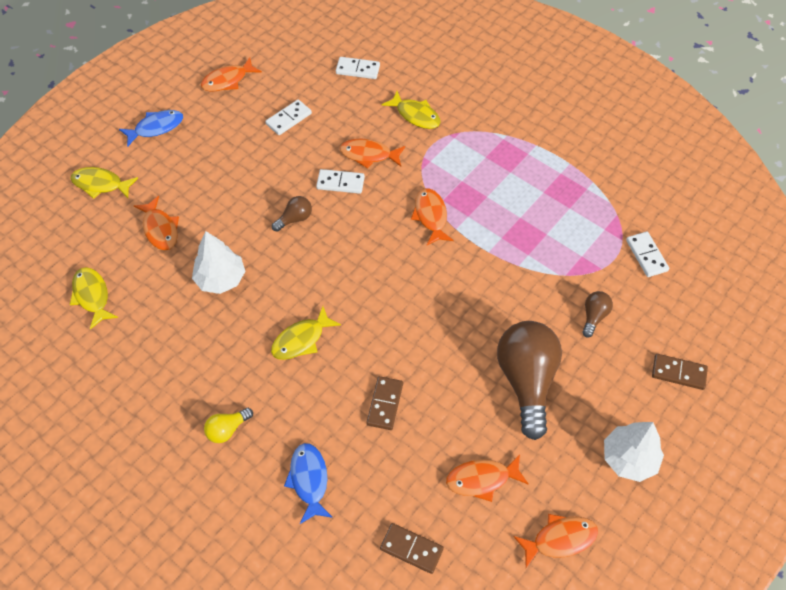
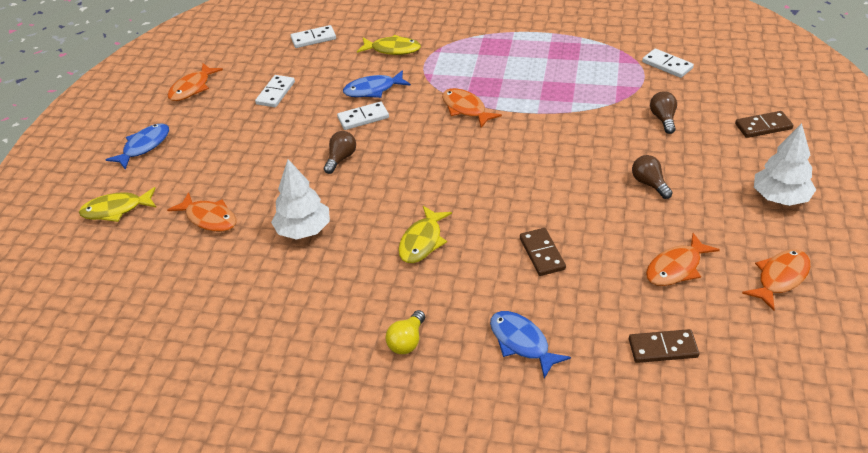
camera: 25 degrees left, 15 degrees down
(92, 296) = (175, 299): yellow fish -> none
(369, 155) = (373, 90): orange fish -> blue fish
(526, 381) = (649, 184): brown light bulb -> brown light bulb, size x0.44

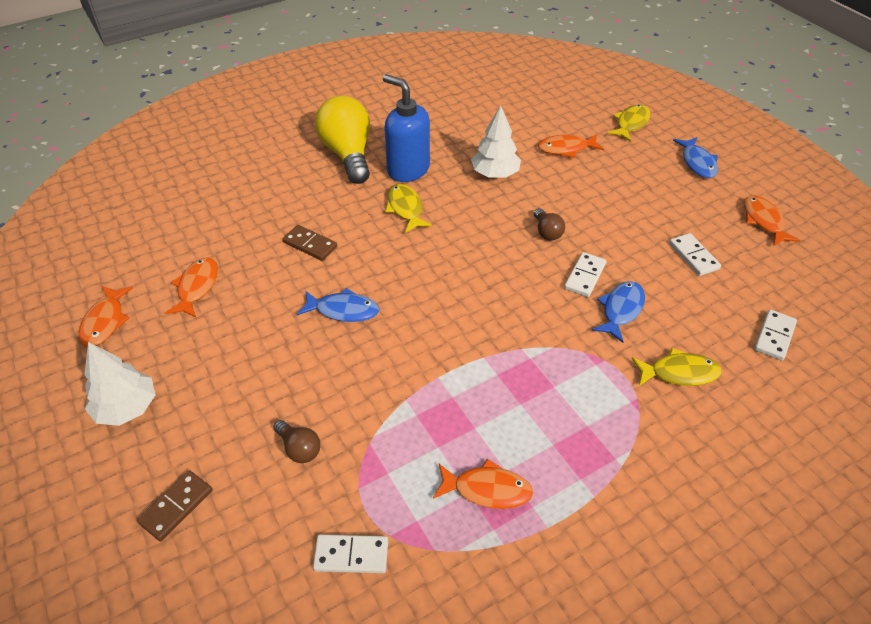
camera: 135 degrees right, 5 degrees up
(371, 282) = (408, 170): none -> blue soap dispenser
(393, 49) = (679, 373): yellow fish -> yellow fish turned 150 degrees counterclockwise
(407, 341) = (348, 154): yellow light bulb -> yellow light bulb, size x2.25
(465, 109) = (510, 340): orange fish -> orange fish (487, 489)
(522, 342) = (276, 187): blue fish -> blue fish (343, 310)
(649, 184) = (264, 353): brown light bulb -> none
(663, 348) = (178, 228): brown domino -> none

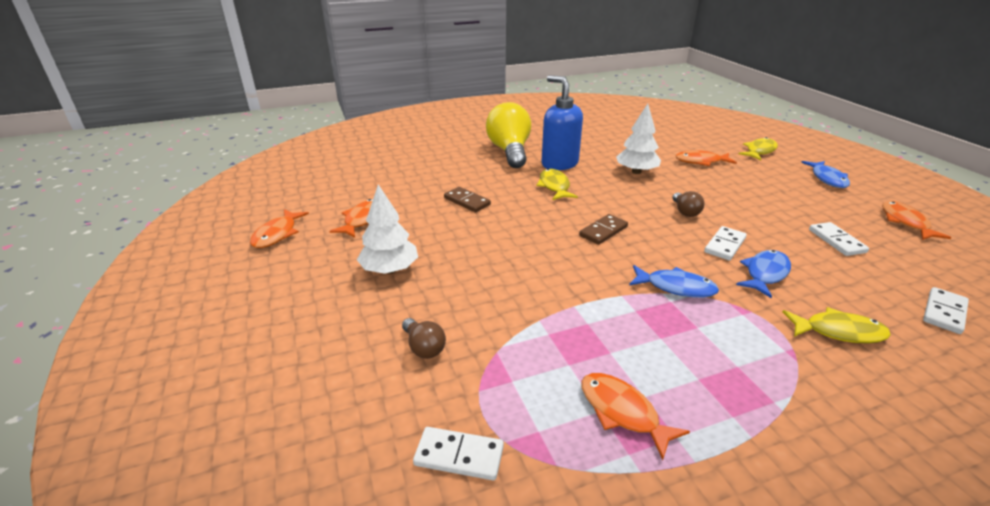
camera: 10 degrees right, 15 degrees down
(127, 408) = (271, 295): white tree -> white tree (390, 269)
(176, 507) = (287, 381): brown domino -> brown domino (603, 231)
(343, 310) = (488, 247): blue fish -> blue fish (676, 287)
(487, 489) = (622, 412): orange fish -> orange fish turned 150 degrees counterclockwise

